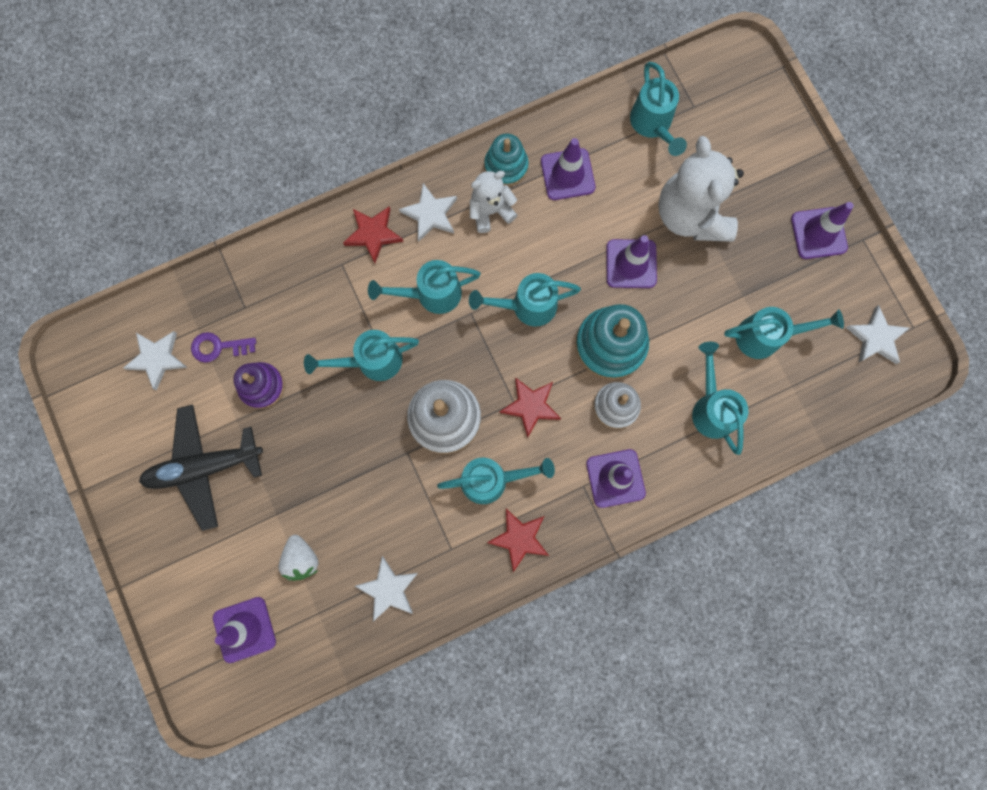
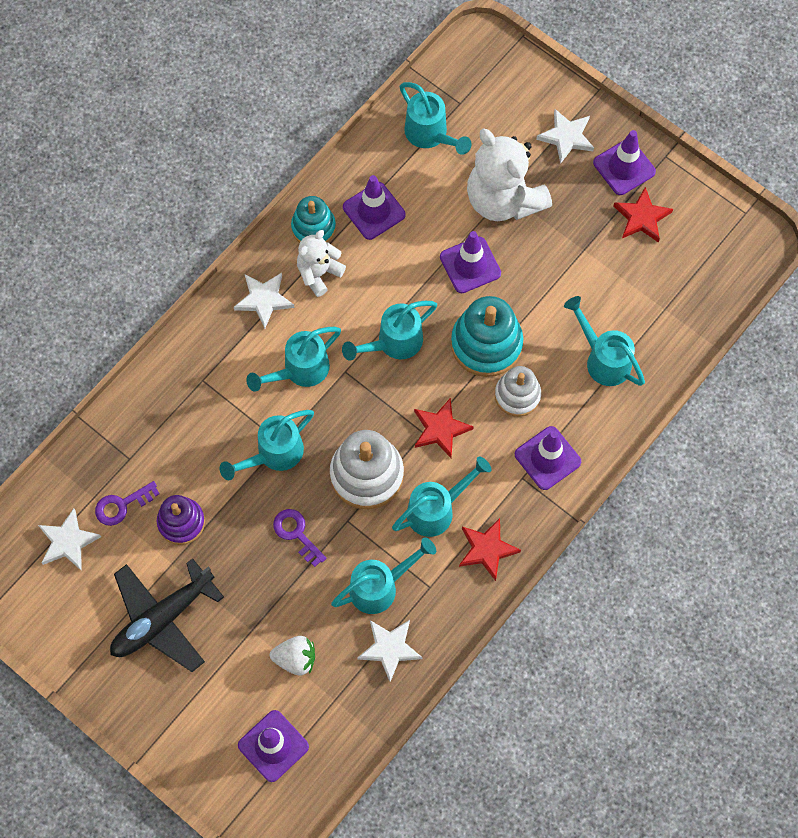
camera: 25 degrees left, 10 degrees down
(301, 559) = (295, 659): white strawberry -> white strawberry turned 45 degrees counterclockwise
(357, 444) = (296, 533): none -> purple key
(373, 234) = (219, 340): red star -> red star (642, 218)
(766, 336) = (621, 276): turquoise watering can -> turquoise watering can (380, 586)
(876, 338) = (717, 236): white star -> white star (566, 137)

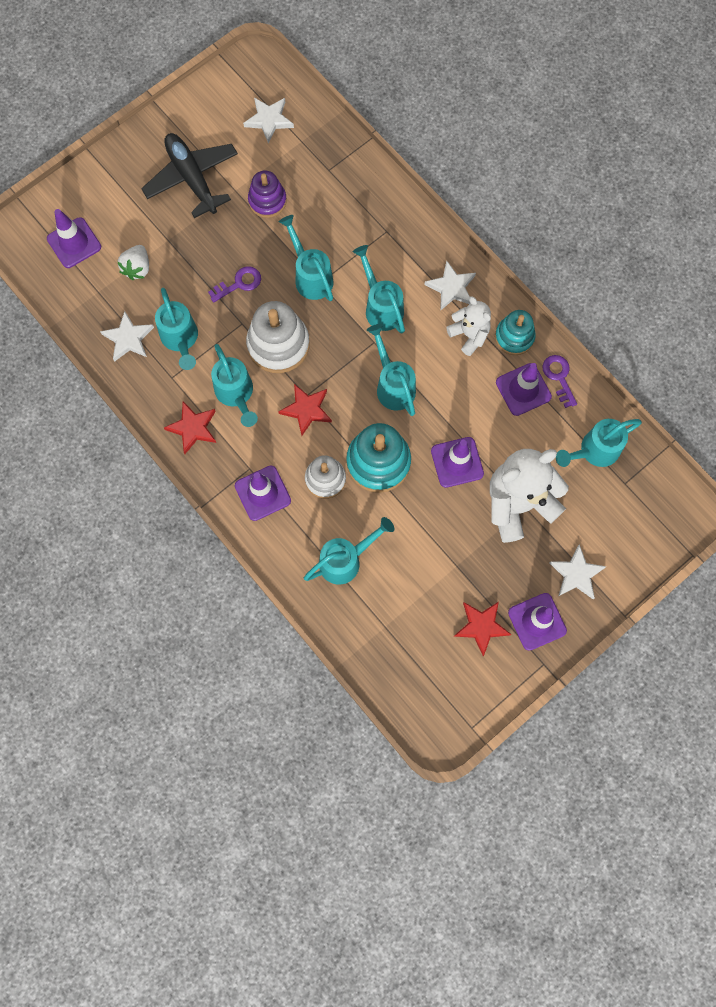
camera: 100 degrees right, 5 degrees up
(122, 505) = (290, 160): purple key -> purple key (559, 377)

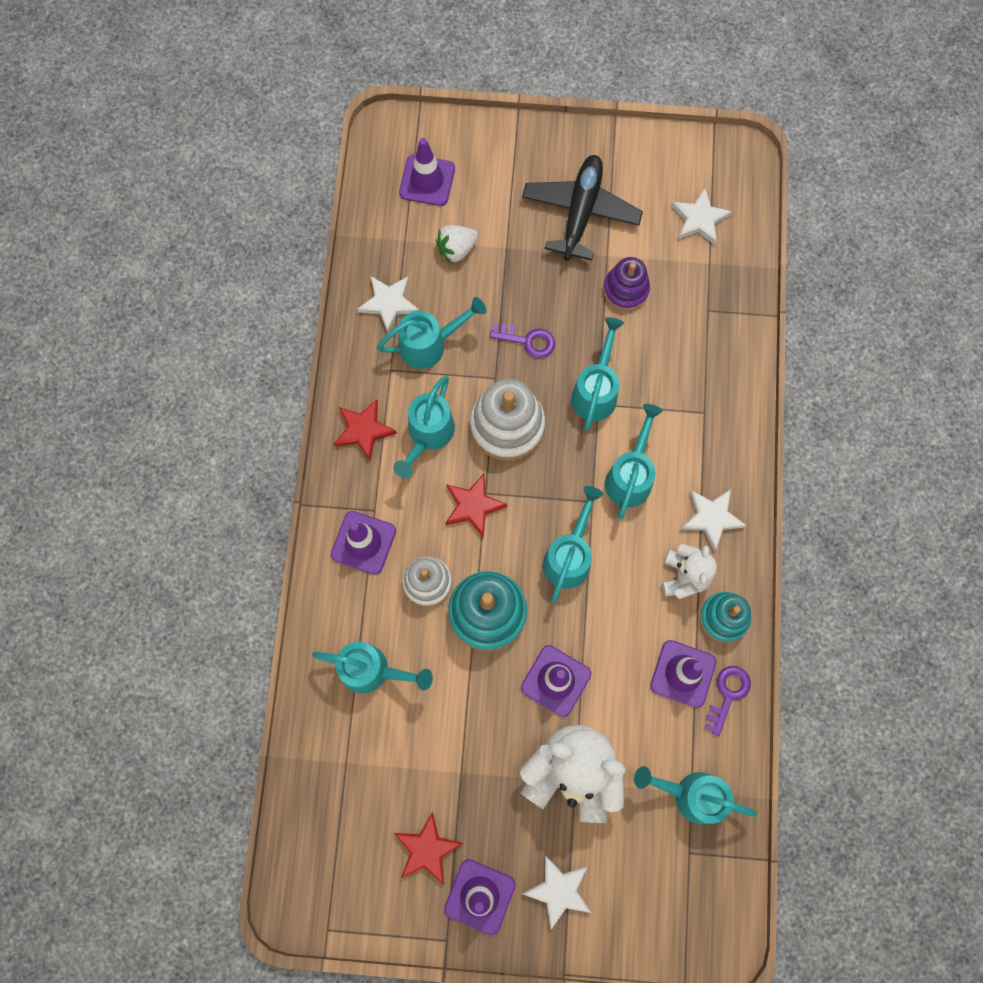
camera: 45 degrees right, 0 degrees up
(181, 340) = (430, 344): turquoise watering can -> turquoise watering can turned 135 degrees counterclockwise

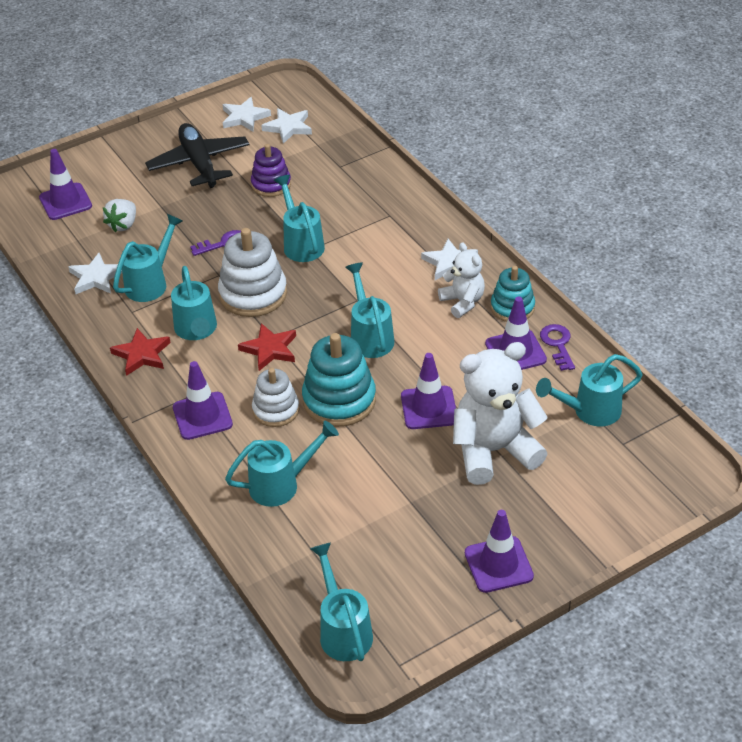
camera: 35 degrees left, 30 degrees down
(427, 849) = (429, 563): red star -> none
(559, 890) = (553, 523): white star -> white star (244, 117)
(630, 476) = (371, 272): turquoise watering can -> turquoise watering can (343, 630)

